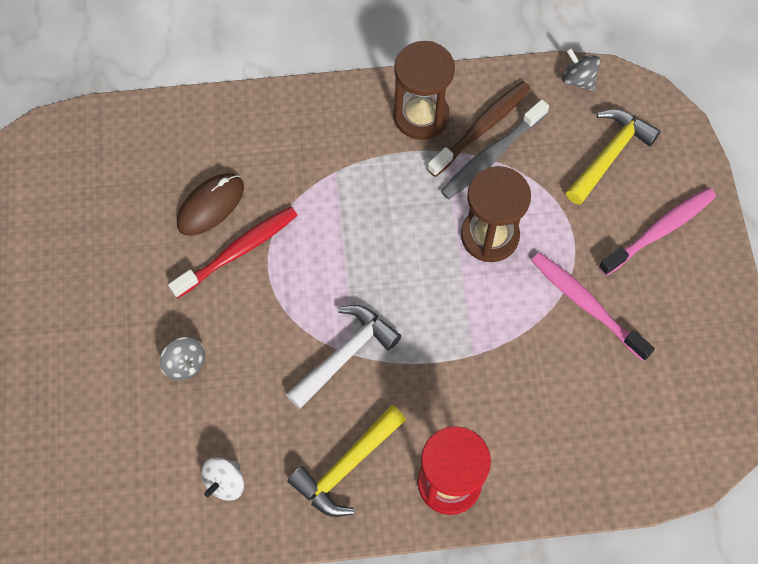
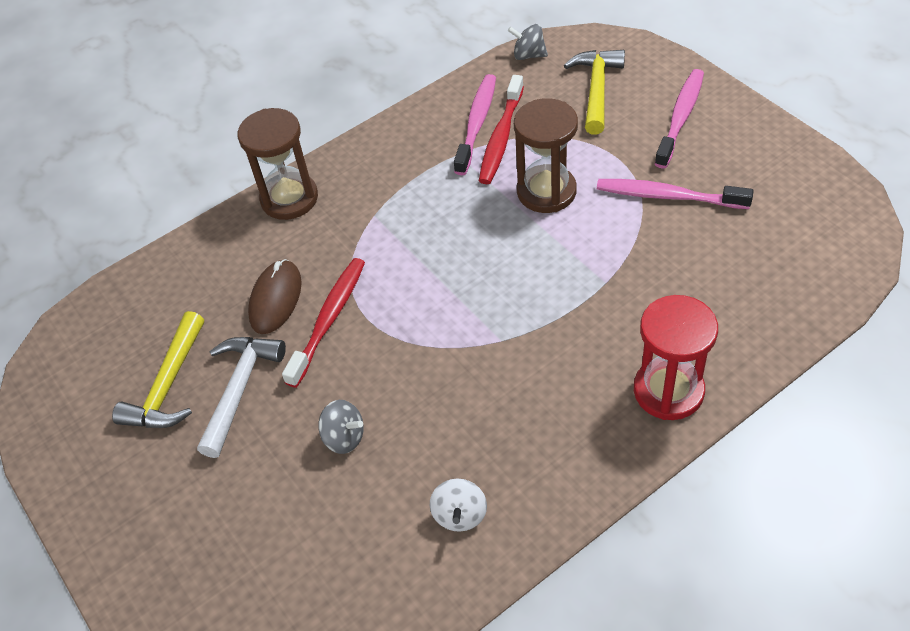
camera: 25 degrees left, 15 degrees down
(345, 355) = (492, 345): white hammer -> white hammer (240, 389)
(346, 466) = (565, 432): yellow hammer -> yellow hammer (168, 385)
(421, 116) = (418, 140): brown hourglass -> brown hourglass (289, 198)
(481, 128) = (476, 123): brown toothbrush -> pink toothbrush
(492, 156) = (501, 137): grey toothbrush -> red toothbrush

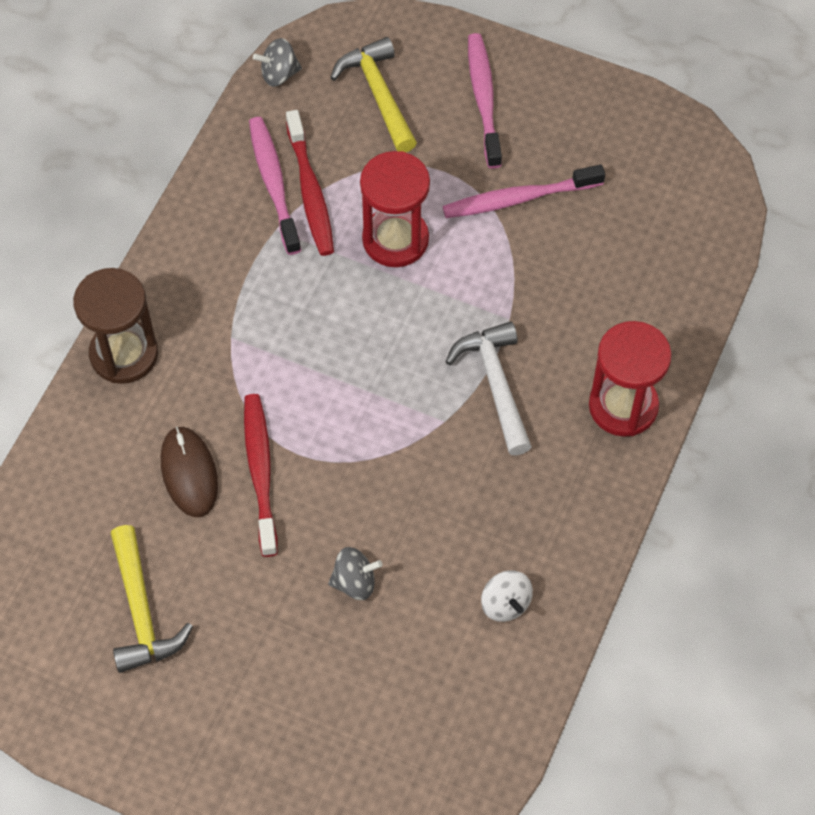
camera: 35 degrees left, 10 degrees up
(240, 389) = (218, 582): white hammer -> white hammer (496, 384)
(546, 191) = (395, 239): brown hourglass -> red hourglass

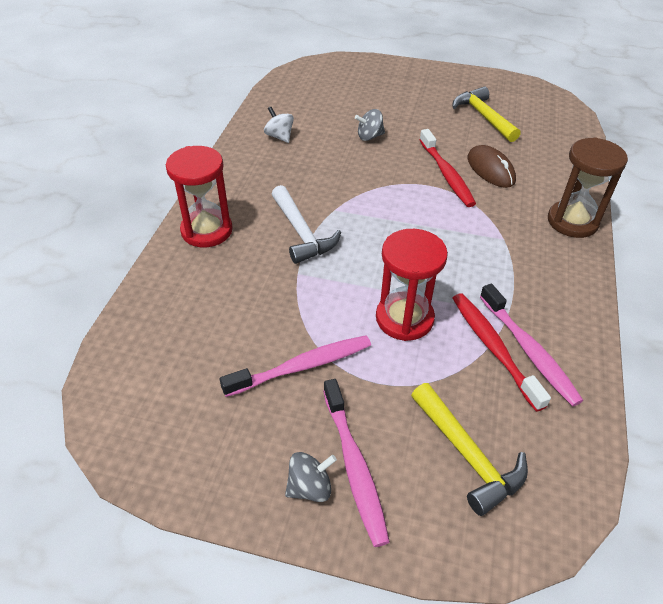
camera: 170 degrees right, 15 degrees down
(279, 74) = (581, 463): grey spinning top -> grey spinning top (310, 487)

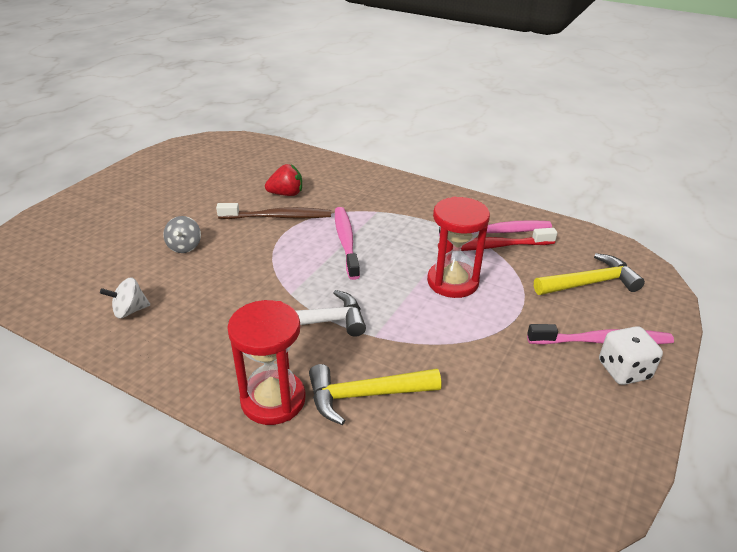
camera: 75 degrees left, 10 degrees down
(302, 366) = (497, 353): pink toothbrush -> pink toothbrush (346, 242)
(310, 487) = (623, 370): grey spinning top -> white dice
(446, 174) = (278, 217): red toothbrush -> brown toothbrush
(483, 116) = (207, 177): yellow hammer -> yellow hammer (365, 395)
(490, 169) = (286, 194): brown mouse -> red strawberry
(572, 221) = (371, 177): brown hourglass -> none

